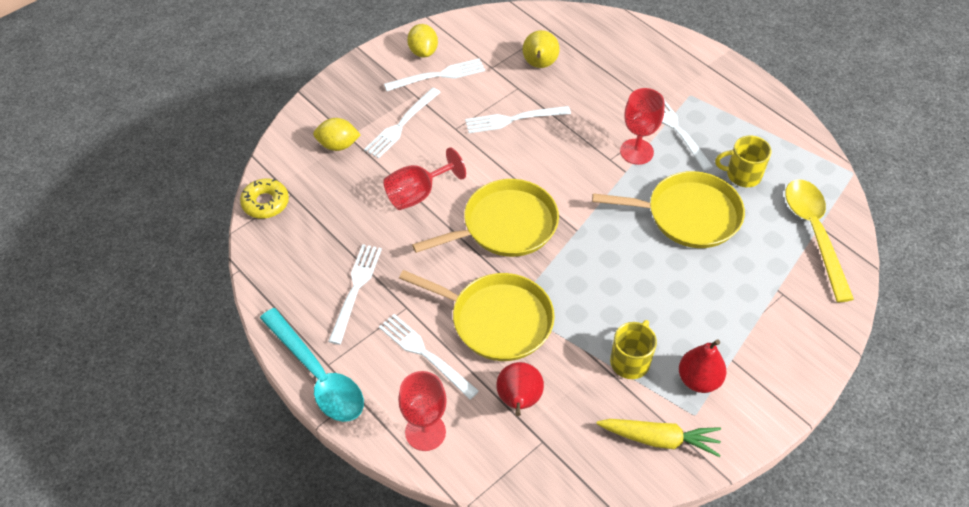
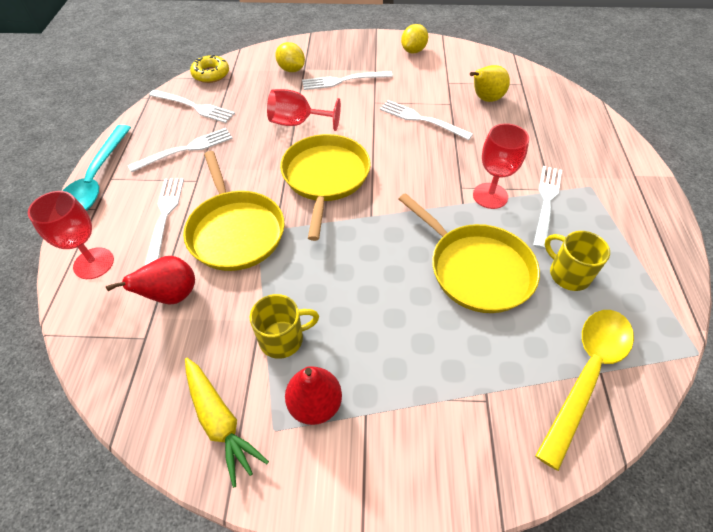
camera: 45 degrees right, 0 degrees up
(439, 75) = (405, 68): white fork -> white fork (194, 107)
(505, 225) = (325, 177): yellow pan -> yellow pan turned 105 degrees counterclockwise

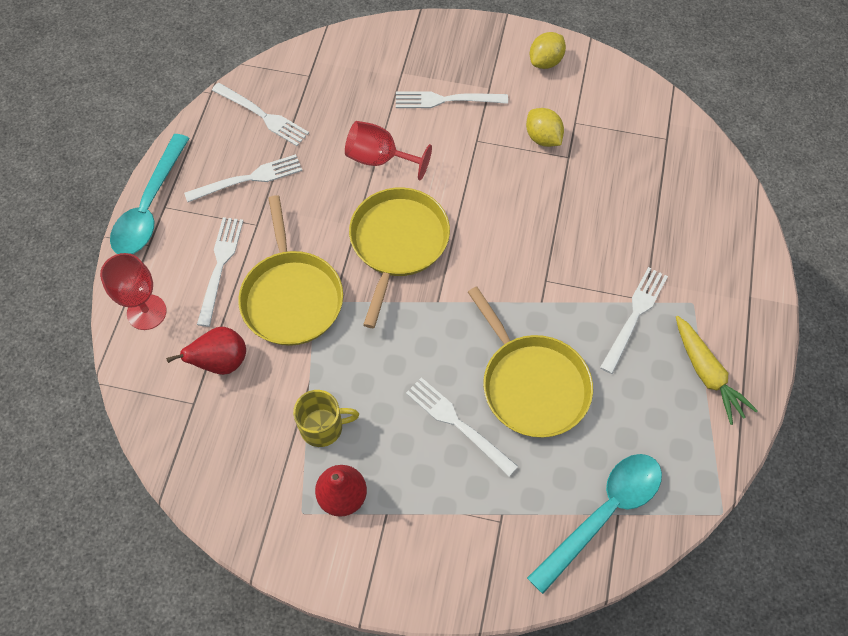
camera: 10 degrees right, 10 degrees up
(211, 74) = (287, 65): yellow donut -> none
(220, 421) = (256, 496): yellow carrot -> yellow carrot (707, 374)
(291, 69) = (386, 72): yellow lemon -> yellow lemon (543, 138)
(421, 119) = (526, 176): white fork -> white fork (457, 423)
(485, 99) = (613, 156): yellow pear -> none
(490, 196) = (574, 297): red goblet -> none
(568, 274) = (625, 406): yellow mug -> none
(586, 374) = (603, 514): yellow spoon -> turquoise spoon

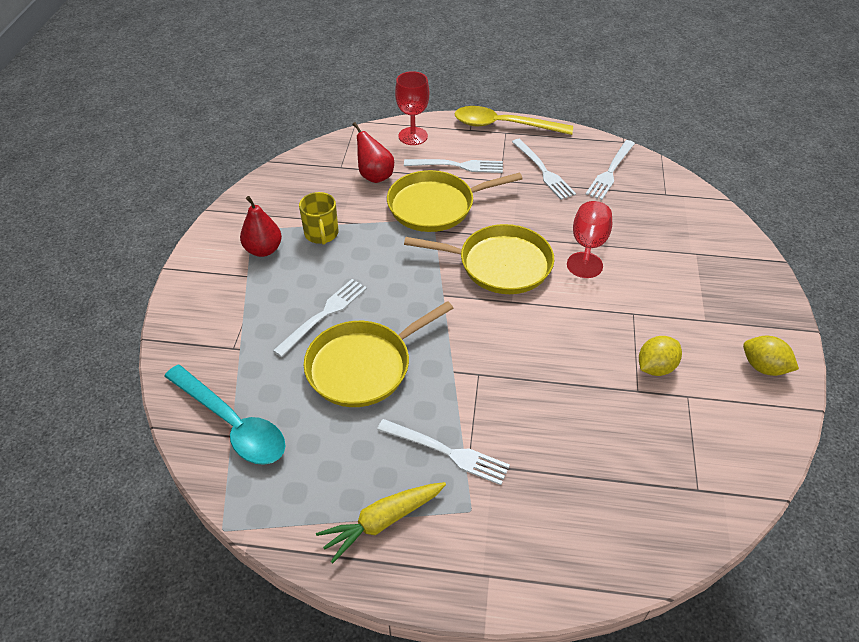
camera: 85 degrees right, 15 degrees down
(150, 206) = (504, 125): turquoise spoon -> yellow spoon
(446, 100) = (675, 287): white fork -> none

